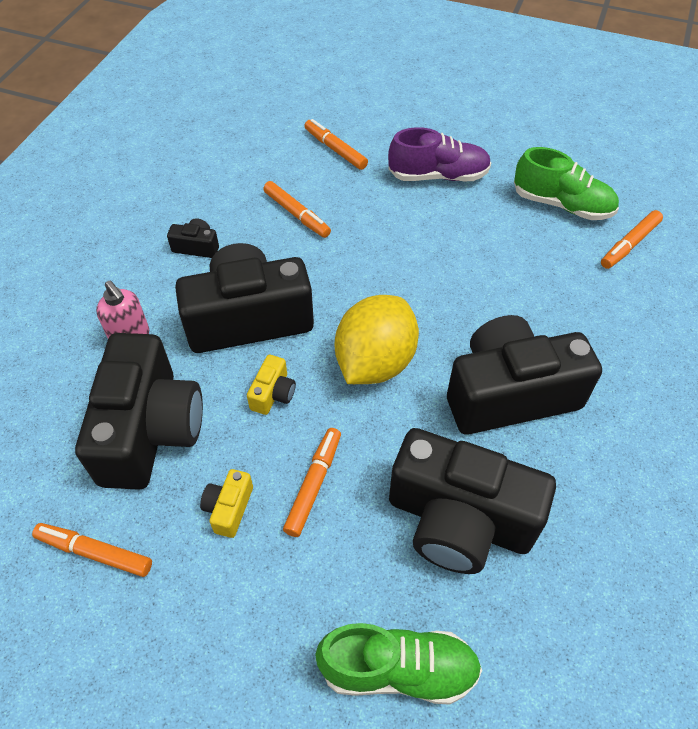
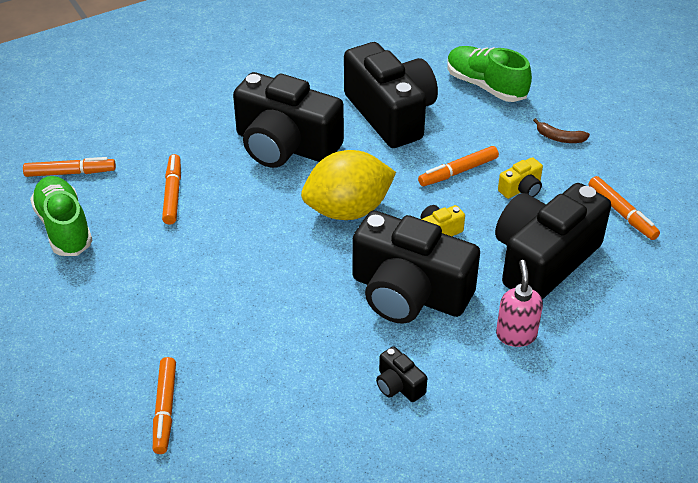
camera: 140 degrees left, 10 degrees down
(236, 633) = (559, 138): none -> brown banana
(296, 214) = (280, 360): orange marker -> orange marker (173, 194)
(438, 176) = (115, 316): purple shoe -> none

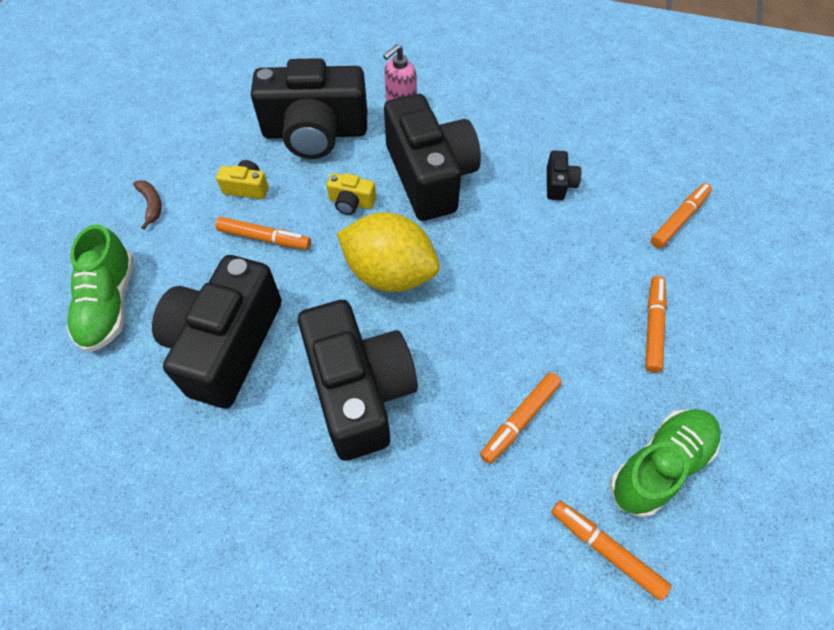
camera: 135 degrees left, 15 degrees up
(64, 227) = (659, 466): green shoe -> green shoe turned 150 degrees counterclockwise
(398, 385) = (508, 129): black camera -> black camera (559, 184)
(621, 213) = (219, 122): orange marker -> orange marker (653, 327)

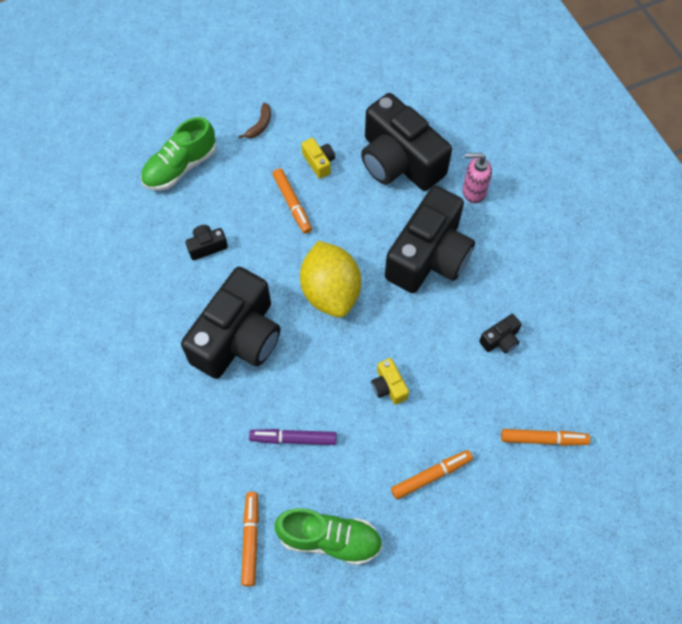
camera: 50 degrees right, 5 degrees up
(226, 344) = (207, 246): black camera -> black camera, size x0.40
(351, 202) = (363, 228): yellow camera -> yellow camera (388, 386)
(520, 420) = (293, 438): orange marker -> purple marker

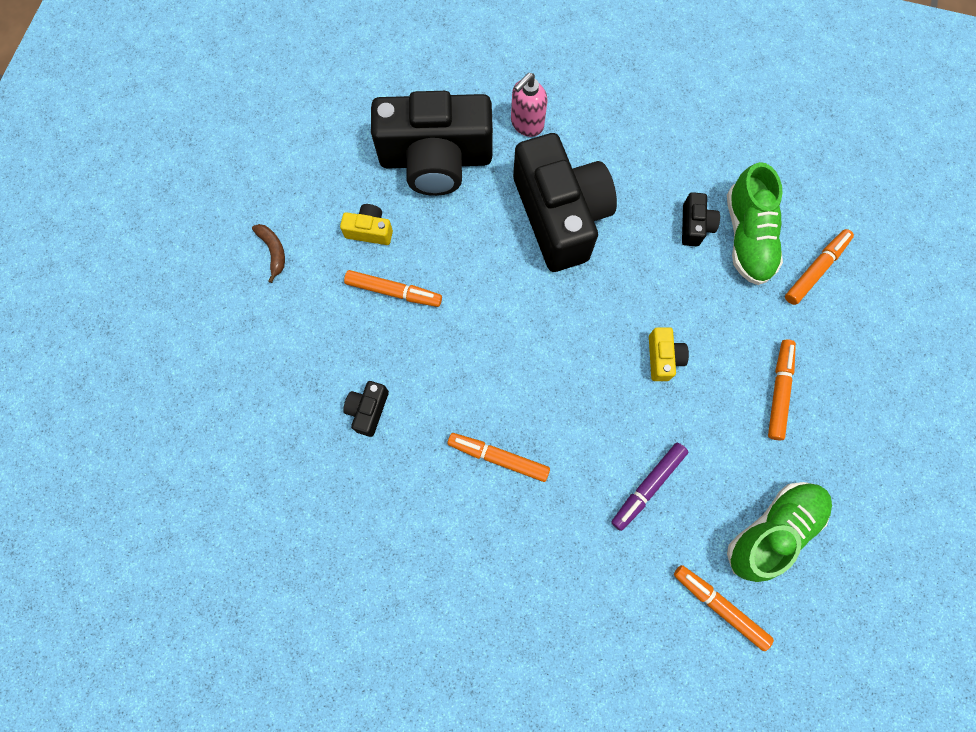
camera: 50 degrees left, 10 degrees up
(180, 167) = (249, 366): green shoe -> green shoe (747, 237)
(238, 338) = (498, 457): black camera -> orange marker
(330, 292) = (522, 332): yellow lemon -> none
(388, 386) = (663, 358): yellow camera -> yellow camera turned 105 degrees counterclockwise

